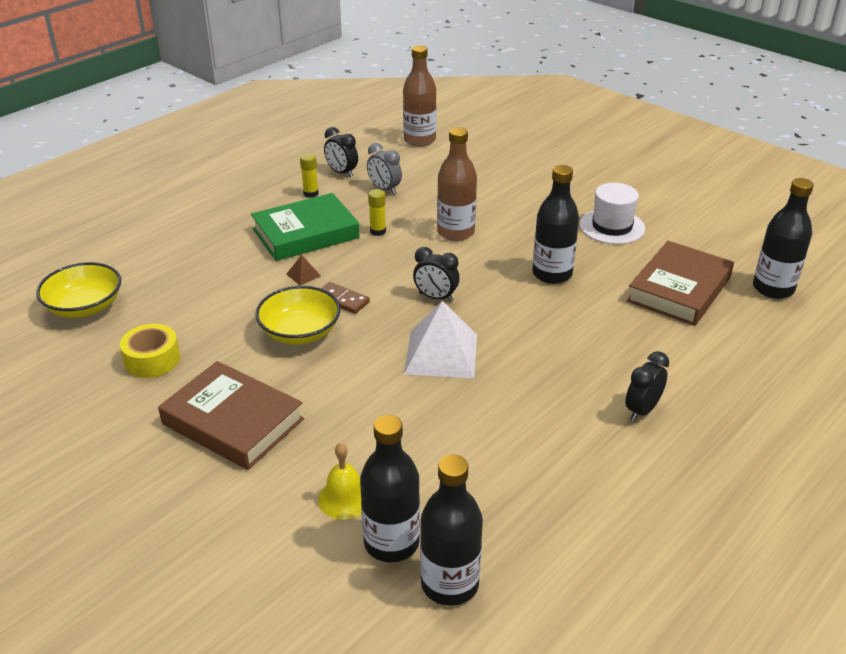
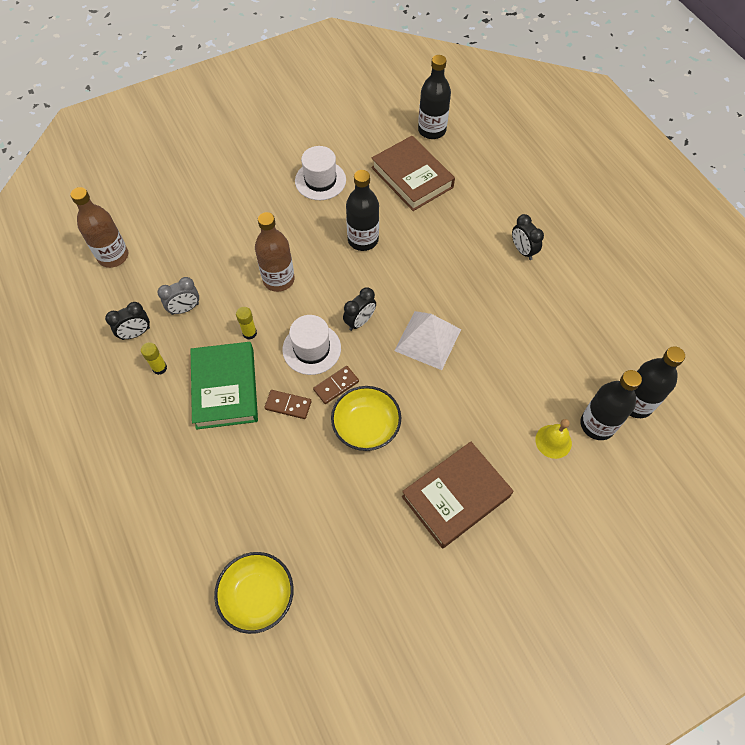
camera: 70 degrees left, 25 degrees up
(152, 360) = (359, 545): yellow tape -> none
(303, 275) = (288, 405): brown pyramid -> brown domino
(380, 273) = (311, 349): none -> white hat

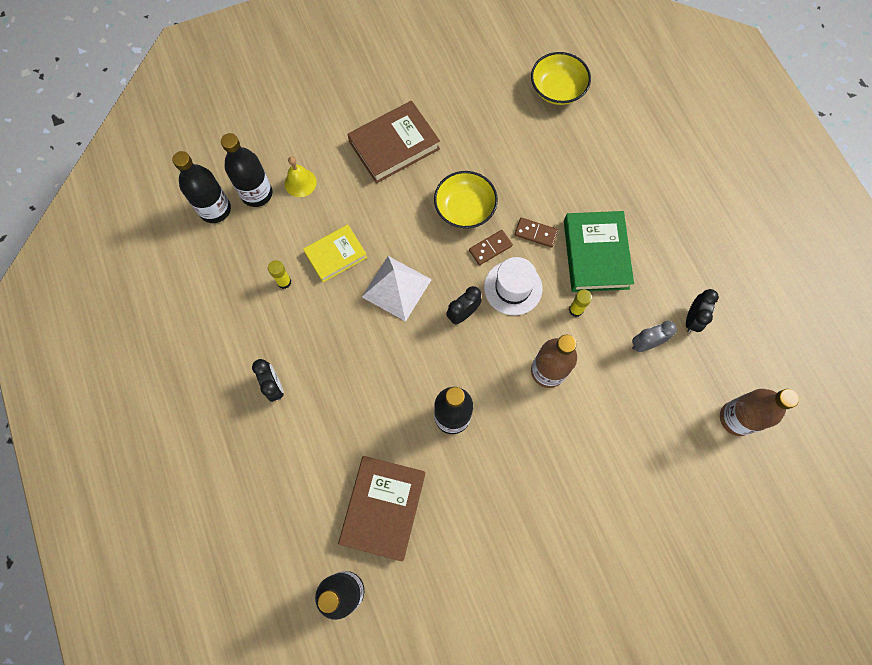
camera: 175 degrees left, 10 degrees up
(136, 333) = (692, 319): black clock -> black clock turned 135 degrees clockwise
(159, 368) = (662, 280): yellow glue stick -> yellow glue stick (284, 282)
(320, 180) = (498, 513): white hat -> none
(412, 177) = (383, 508): brown book -> brown book turned 45 degrees clockwise
(495, 366) = (336, 255): none -> yellow book

